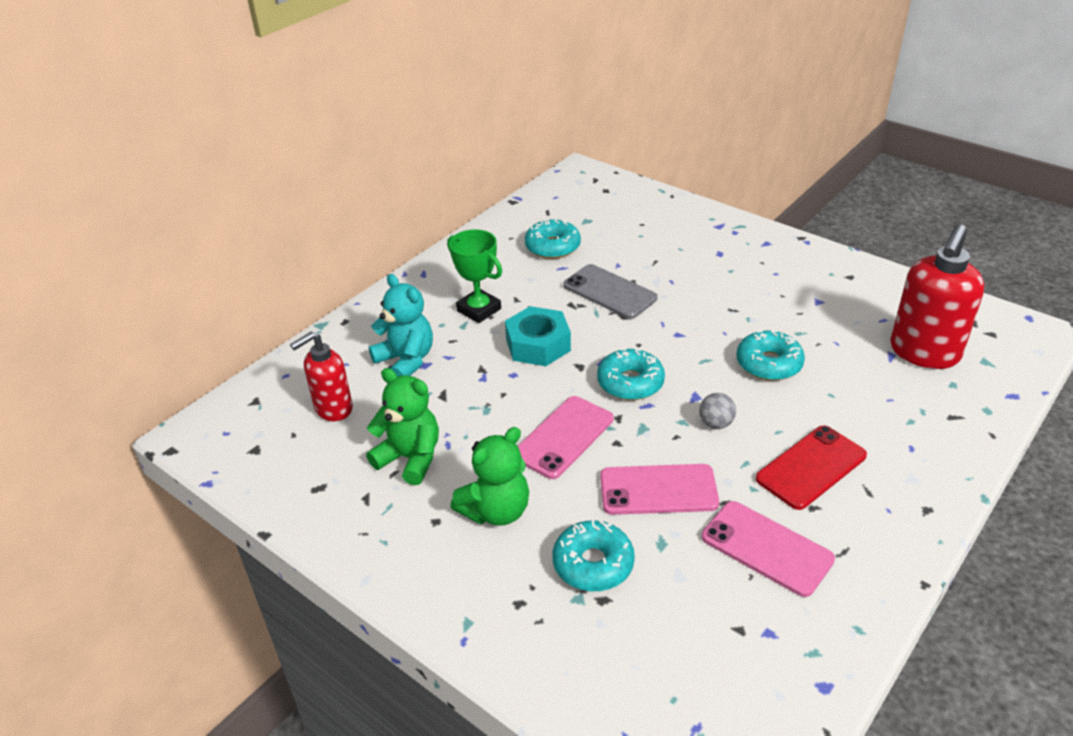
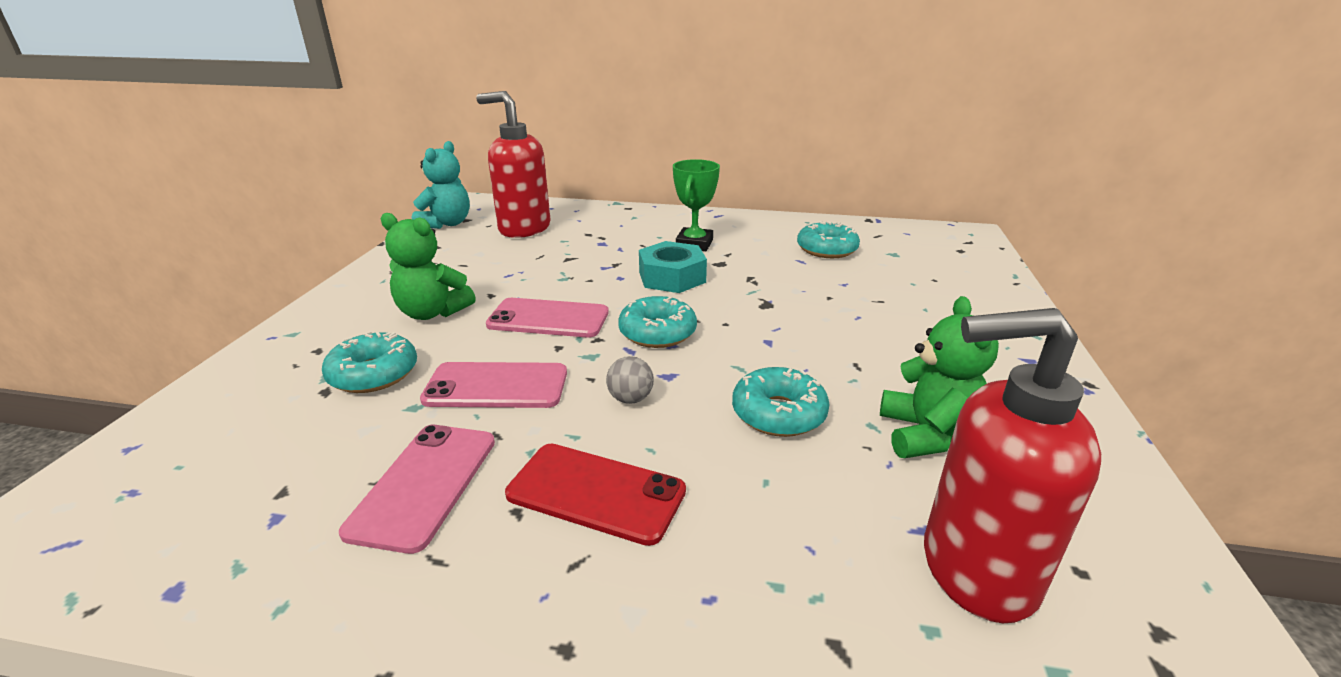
camera: 60 degrees right, 10 degrees down
(333, 409) = (524, 229): red soap dispenser -> red soap dispenser, size x1.57
(406, 360) = (600, 236): turquoise teddy bear -> turquoise teddy bear (446, 224)
(410, 458) = (482, 266): green teddy bear -> green teddy bear (927, 435)
(609, 292) = (793, 290): grey phone -> none
(658, 490) = (496, 386): pink phone -> pink phone turned 60 degrees counterclockwise

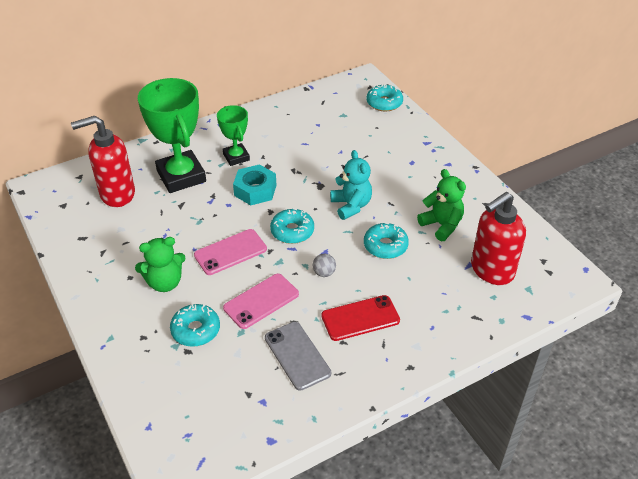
camera: 40 degrees left, 15 degrees up
(424, 484) = (297, 355): pink phone -> grey phone
(446, 224) = (56, 216): turquoise teddy bear -> turquoise teddy bear (351, 206)
(609, 238) = (181, 176): none -> green trophy
(826, 249) = (309, 127): turquoise donut -> turquoise donut (384, 103)

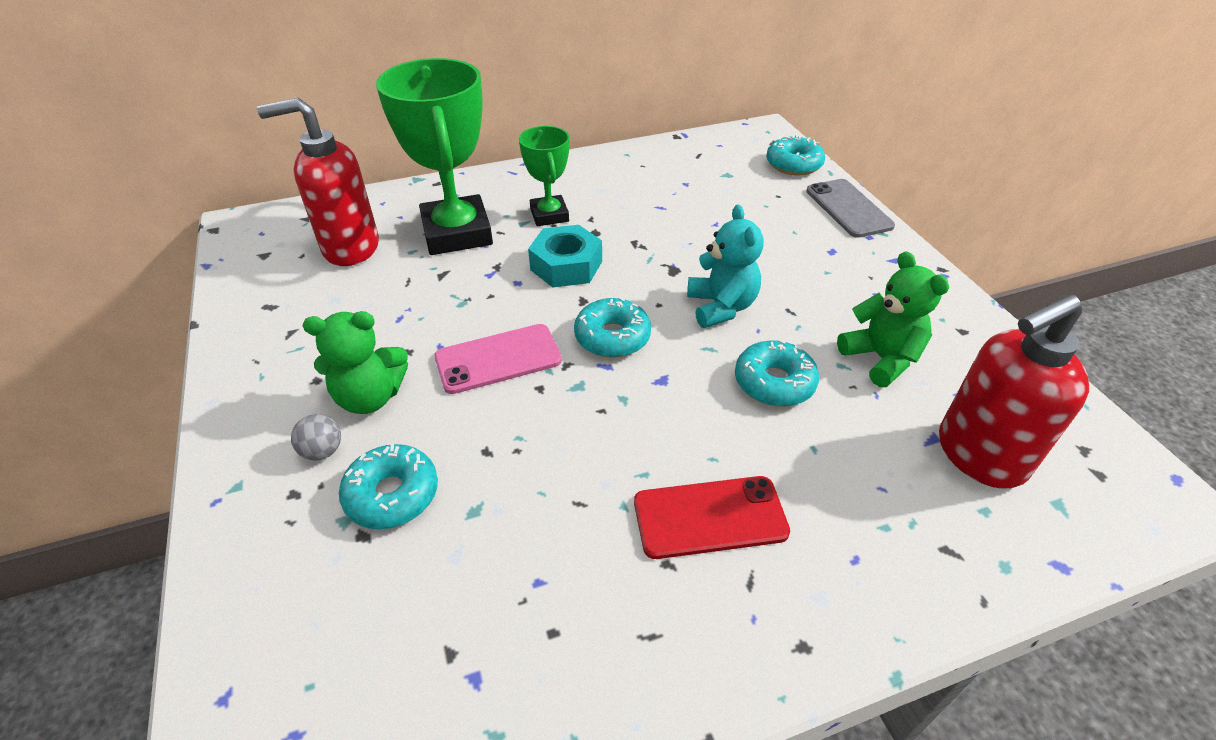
camera: 10 degrees right, 0 degrees up
(261, 301) = (528, 455): pink phone -> none
(297, 355) = (570, 580): grey phone -> grey phone (848, 208)
(324, 273) = (654, 417): grey ball -> grey ball (323, 451)

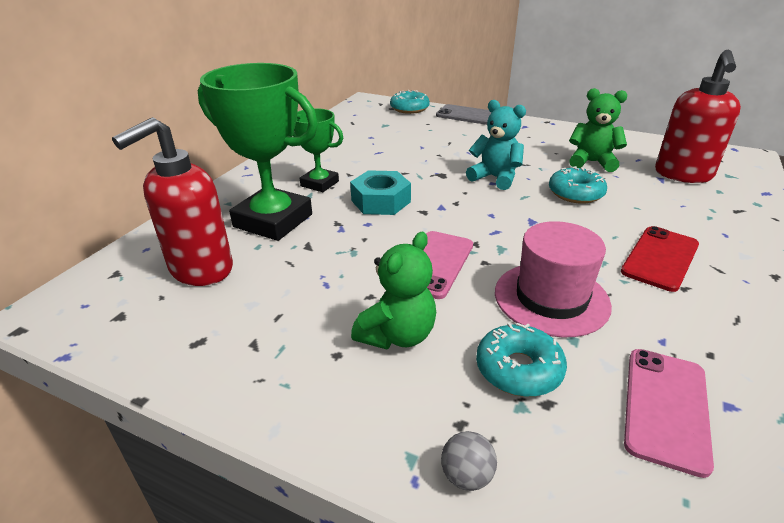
camera: 45 degrees left, 10 degrees down
(323, 451) = (429, 386): grey ball -> grey ball (466, 476)
(427, 624) = (665, 407): none -> pink phone
(526, 464) = (551, 298): none -> pink hat
(612, 337) = (472, 218): turquoise donut -> none

